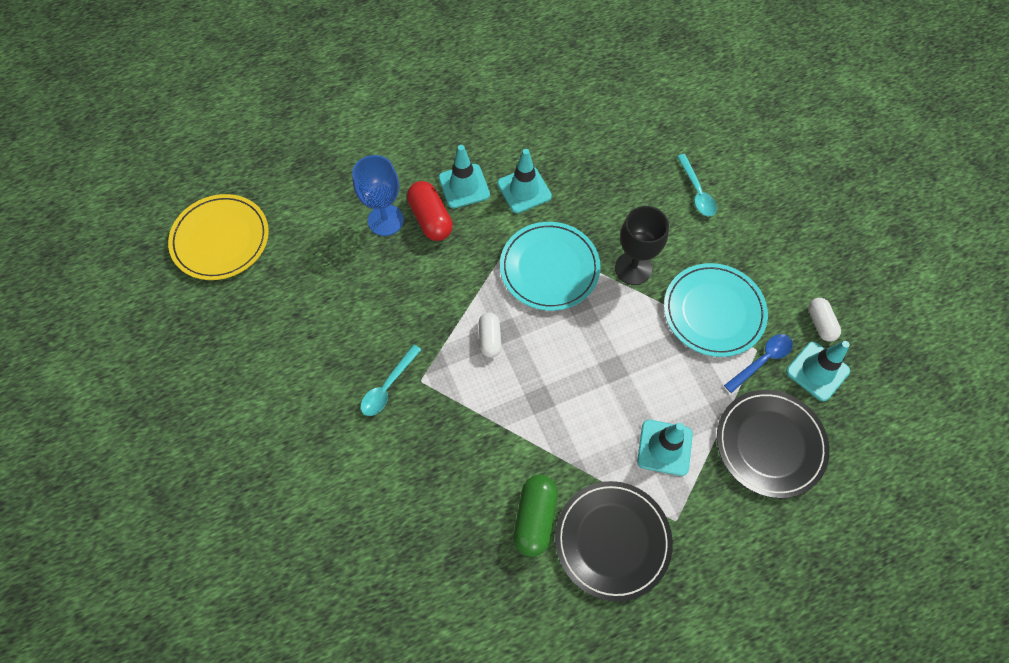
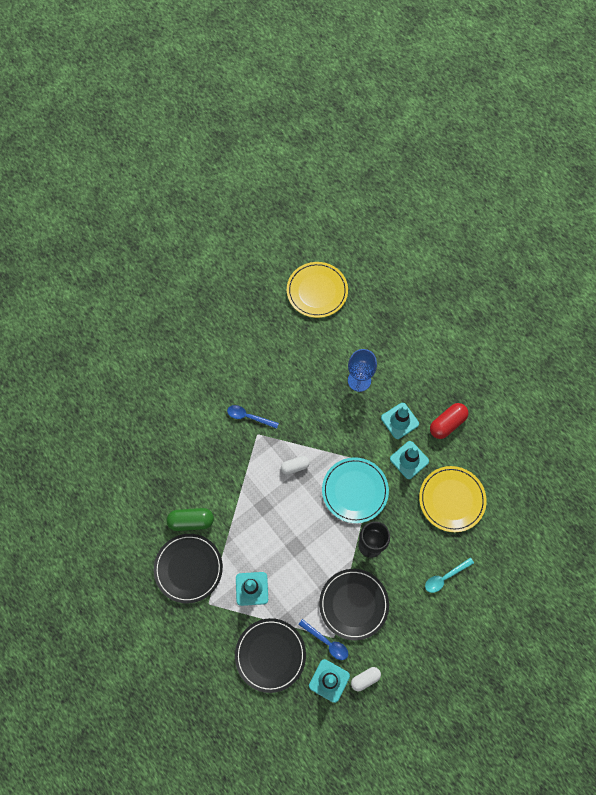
camera: 75 degrees right, 5 degrees up
(388, 386) = (249, 417): turquoise spoon -> blue spoon
(430, 219) = (368, 407): red capsule -> red capsule (447, 423)
(593, 156) = (452, 499): none -> yellow plate
(713, 311) = (353, 604): turquoise plate -> black plate

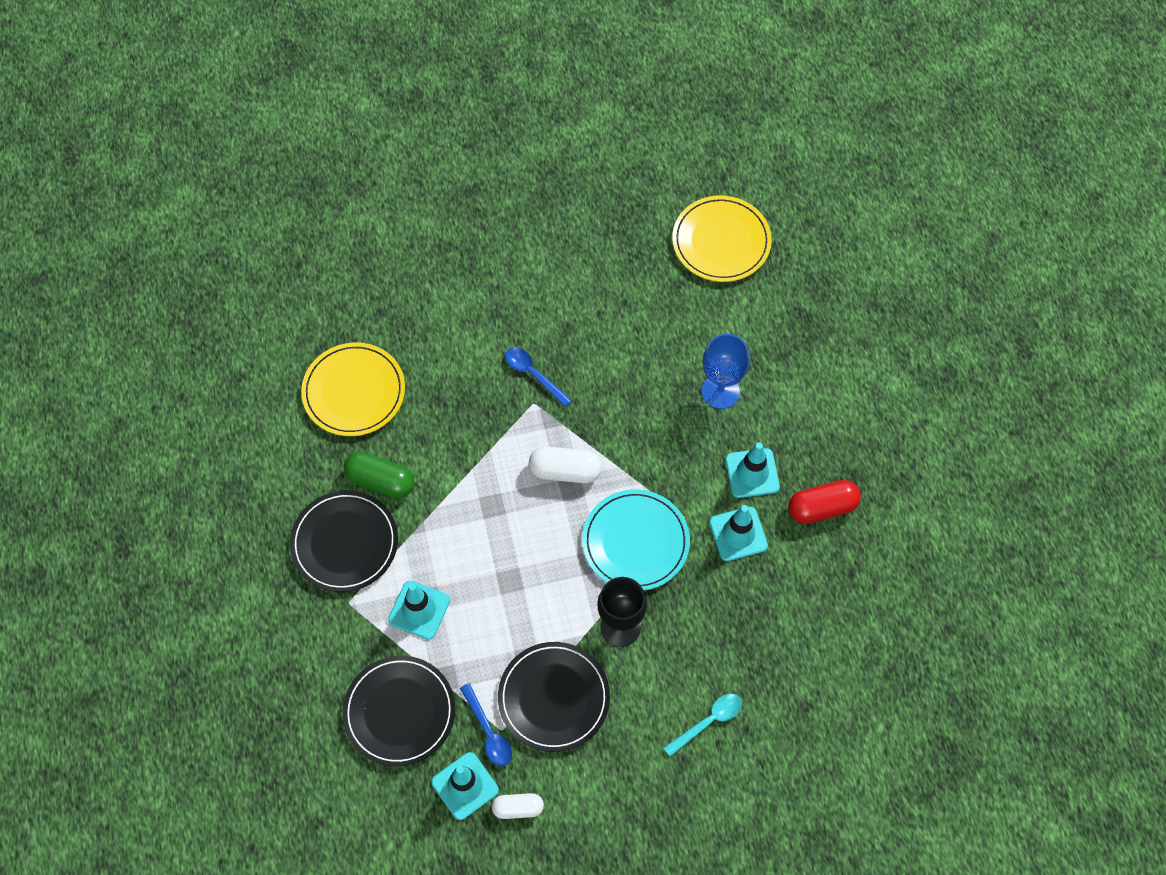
camera: 25 degrees right, 5 degrees down
(295, 466) = (565, 471): white capsule -> white capsule, size x1.54
(445, 577) = (708, 722): turquoise spoon -> turquoise spoon turned 150 degrees clockwise
(452, 499) = (774, 617): yellow plate -> yellow plate (354, 391)

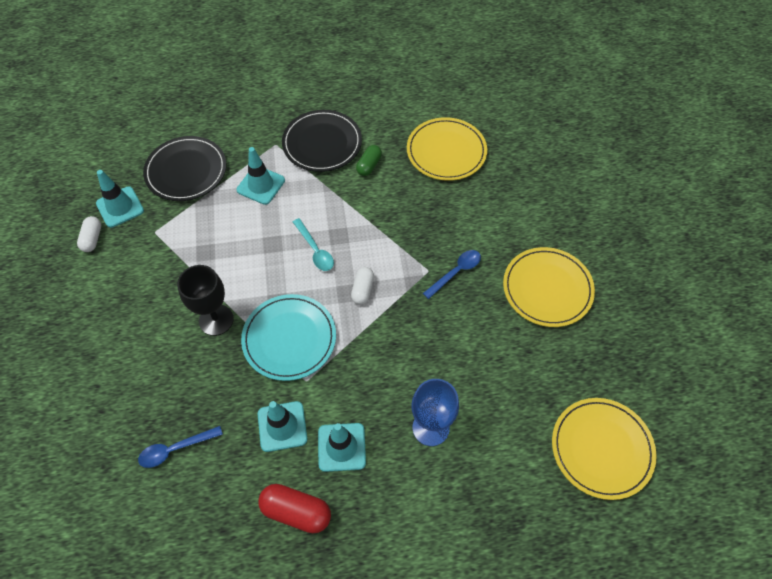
camera: 95 degrees right, 5 degrees down
(380, 481) = (369, 165): green capsule -> green capsule, size x0.65
(488, 731) = (156, 223): blue spoon -> blue spoon (175, 449)
(547, 283) = (547, 288): none -> yellow plate
(553, 698) = (169, 267): black plate -> none
(565, 471) = (362, 290): white capsule -> white capsule, size x0.65
(708, 722) = (116, 380): turquoise spoon -> turquoise spoon (315, 250)
(822, 507) = (296, 511): red capsule -> red capsule turned 60 degrees counterclockwise

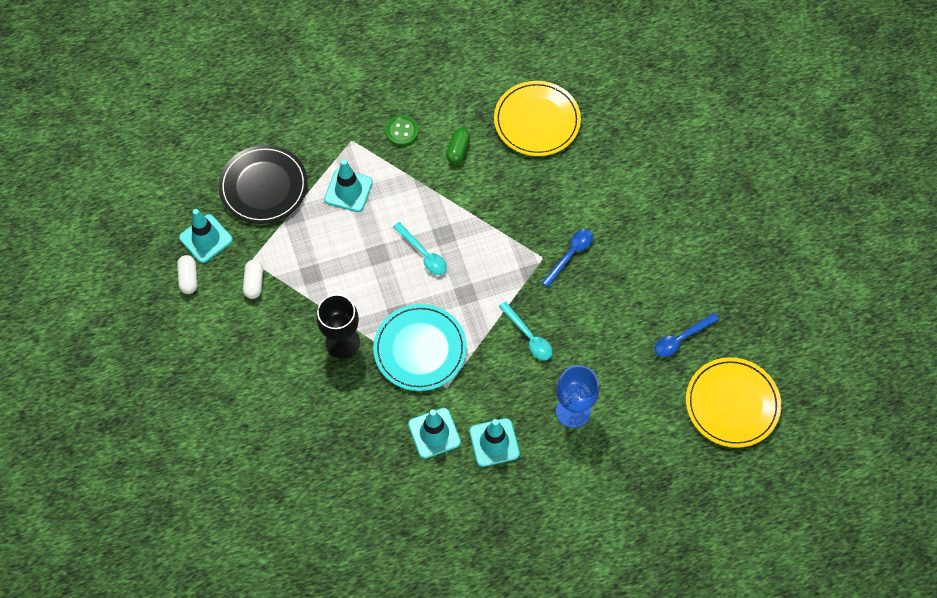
camera: 10 degrees left, 5 degrees up
(175, 449) = (339, 470): blue spoon -> blue spoon (681, 339)
(296, 511) = (466, 505): red capsule -> none
(322, 143) = (402, 131): black plate -> green button
(362, 290) = (481, 288): white capsule -> white capsule (254, 283)
(400, 343) = (528, 336): none -> turquoise spoon
(547, 288) = (663, 257): yellow plate -> none

